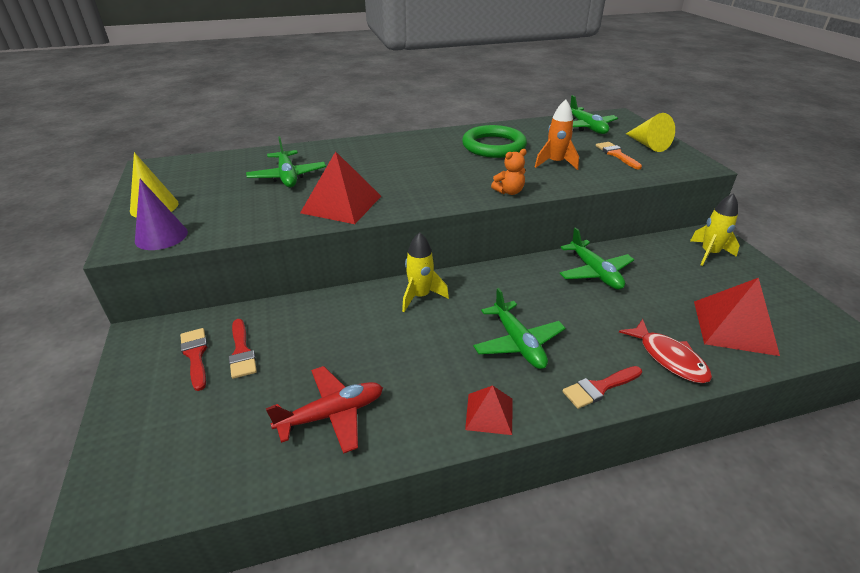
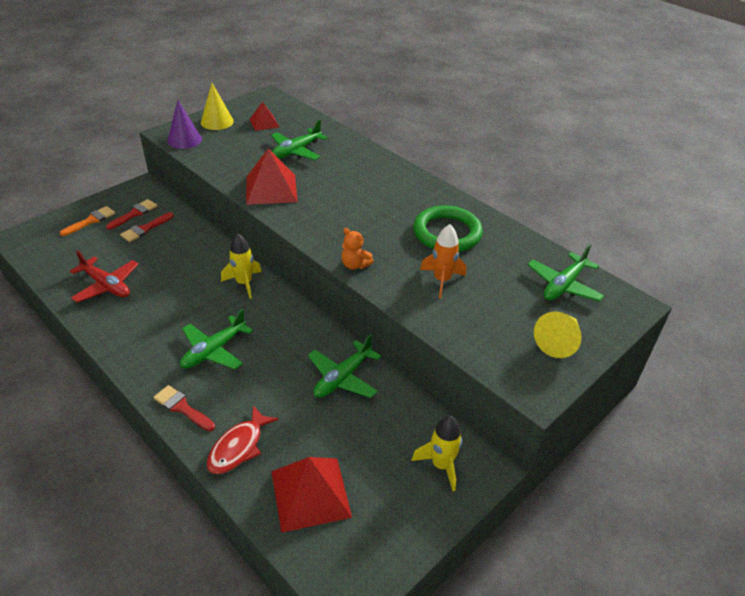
camera: 60 degrees right, 5 degrees up
(489, 413) = (132, 354): red pyramid -> red pyramid (264, 123)
(616, 154) = (504, 320): orange brush -> orange brush (91, 220)

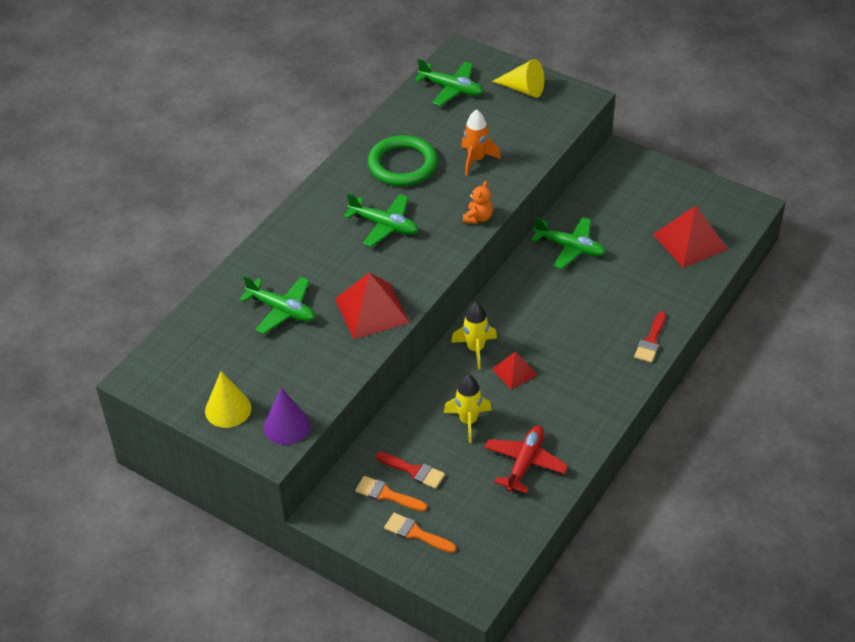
camera: 100 degrees left, 5 degrees up
(134, 214) = (387, 495): red brush -> orange brush
(214, 350) = (577, 342): green plane -> green plane (384, 225)
(238, 447) = (671, 292): red fish -> none
(264, 123) = (217, 360): red pyramid -> red pyramid (514, 371)
(441, 465) = (630, 178): yellow rocket -> yellow rocket (468, 421)

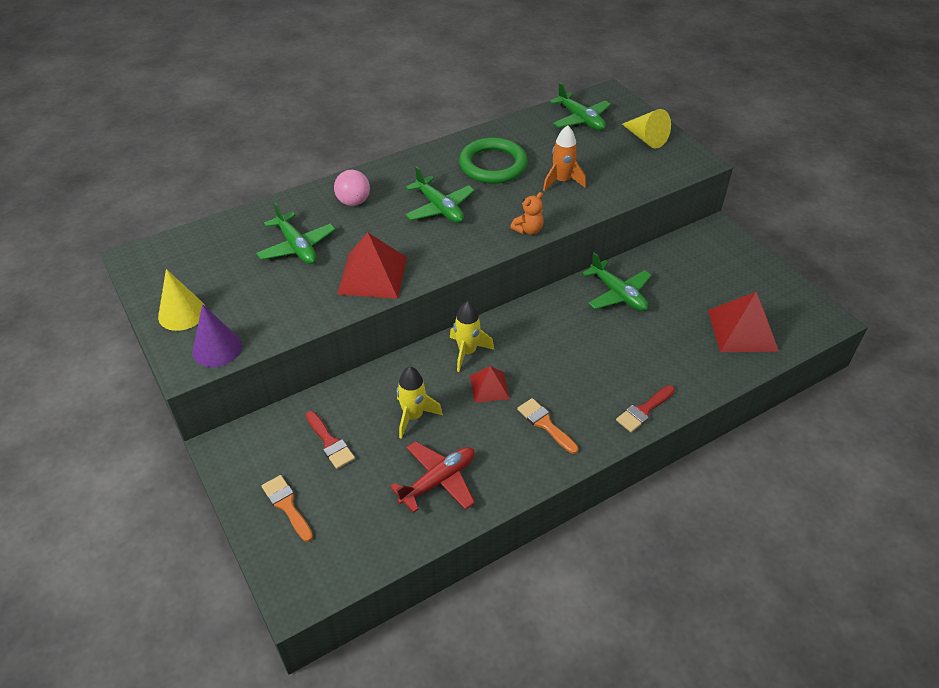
camera: 25 degrees right, 0 degrees up
(300, 248) = (353, 202): none -> pink ball
(387, 495) = (289, 455): orange brush -> orange brush (545, 424)

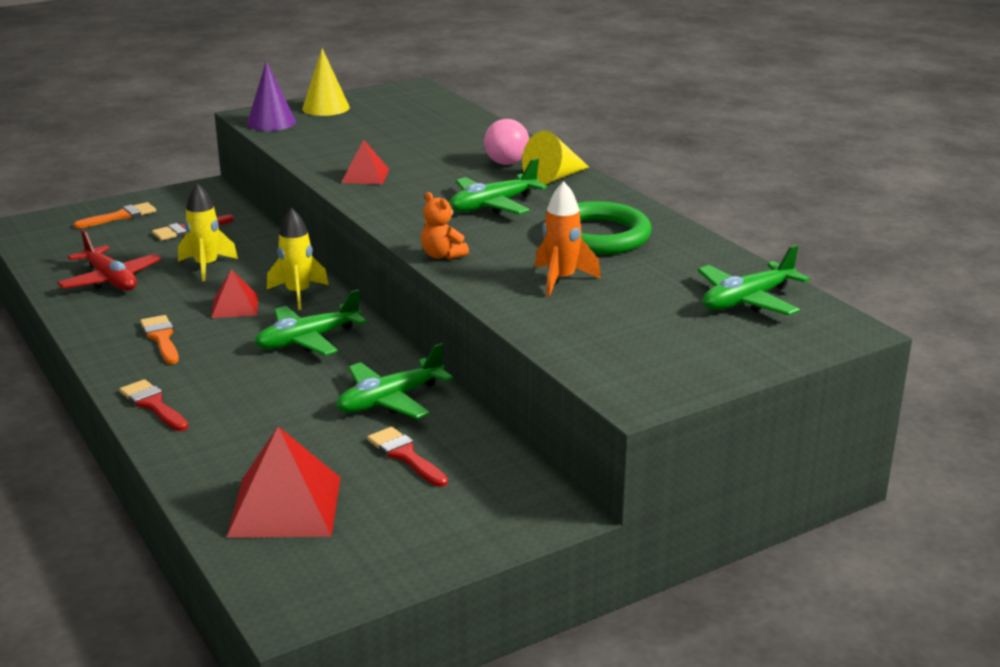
camera: 90 degrees right, 20 degrees down
(297, 247) = (422, 142): green plane -> green plane (308, 340)
(372, 275) = (365, 176): red pyramid -> red pyramid, size x0.57
(545, 424) = (161, 338): orange brush -> orange brush turned 75 degrees counterclockwise
(646, 138) = (703, 354): yellow cone -> yellow cone (554, 178)
(679, 285) = (405, 455): none -> red brush

